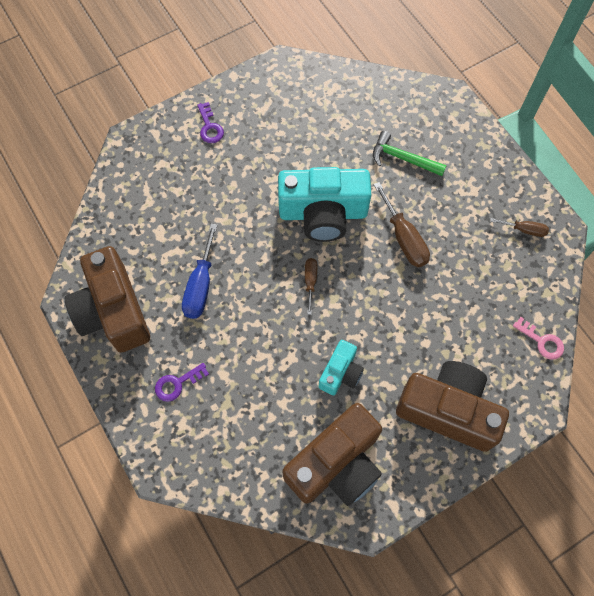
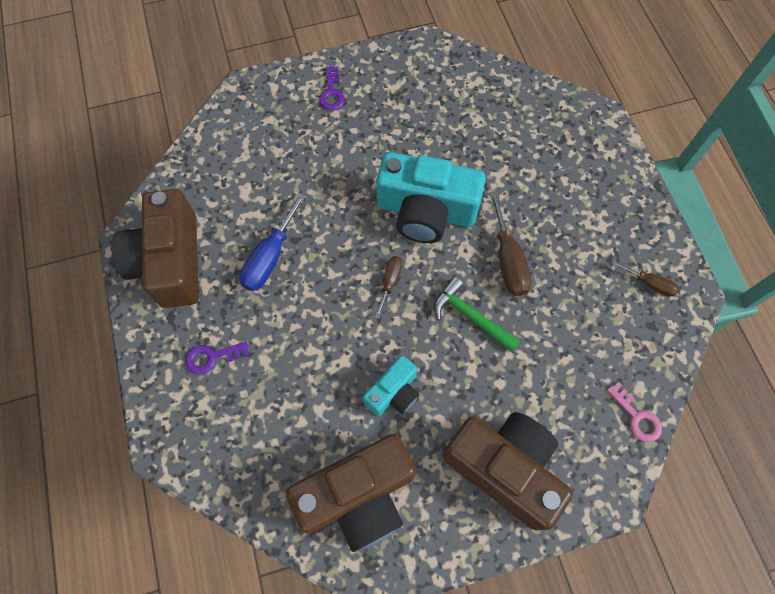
camera: 15 degrees right, 0 degrees up
(402, 158) = (531, 172): green hammer -> green hammer (470, 316)

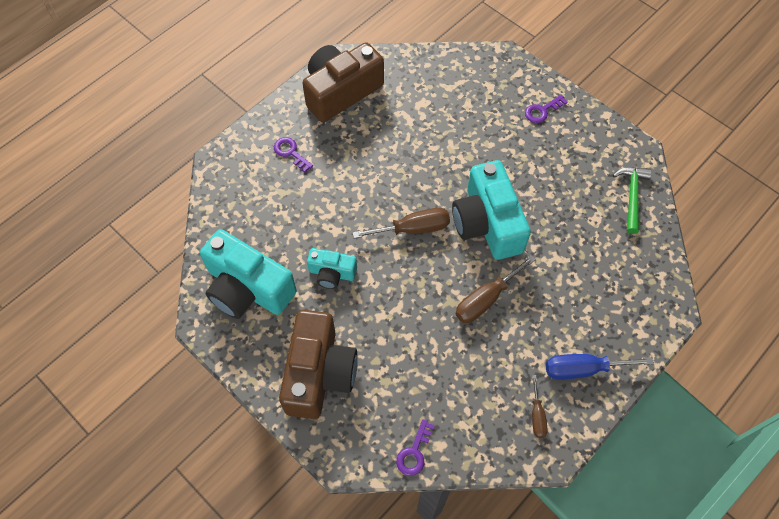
camera: 60 degrees right, 5 degrees down
(270, 257) = (382, 146): blue screwdriver -> blue screwdriver (583, 369)
(358, 496) = (248, 288): brown camera -> turquoise camera
(390, 282) = (413, 229): brown screwdriver -> brown screwdriver, size x1.72
(470, 316) = (421, 295): green hammer -> green hammer (632, 196)
(637, 417) = (414, 452): pink key -> purple key

